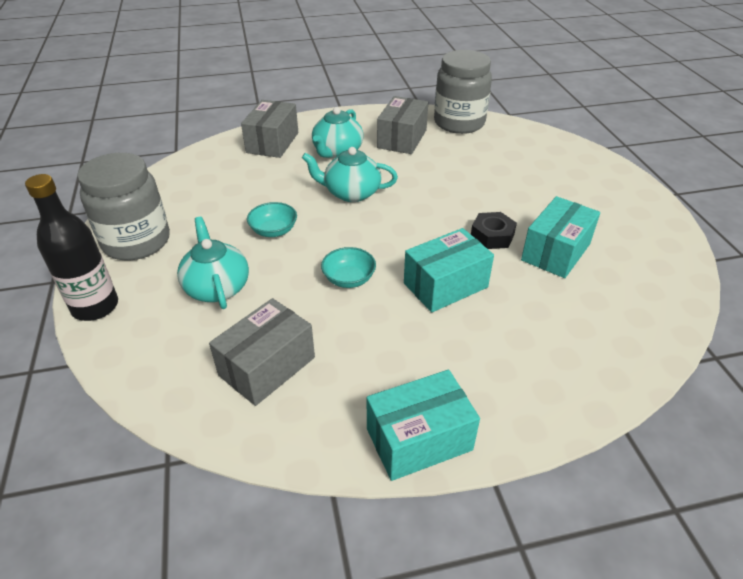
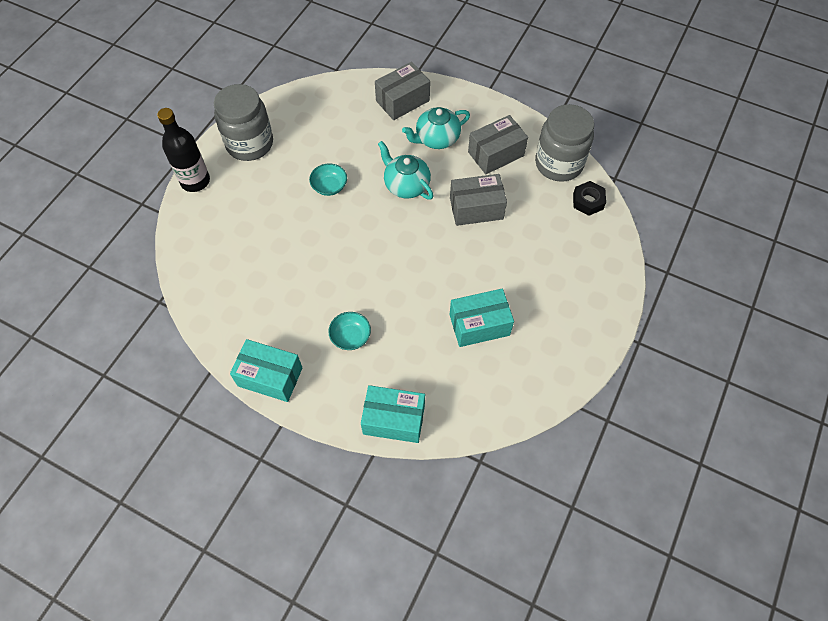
camera: 40 degrees right, 20 degrees up
(217, 287) = (262, 210): turquoise teapot -> none
(267, 366) = (242, 281): grey box -> grey box (476, 208)
(349, 279) = (335, 254): turquoise bowl -> turquoise bowl (350, 336)
(445, 285) = (383, 299): turquoise box -> turquoise box (394, 419)
(492, 236) = (454, 283): black nut -> black nut (588, 201)

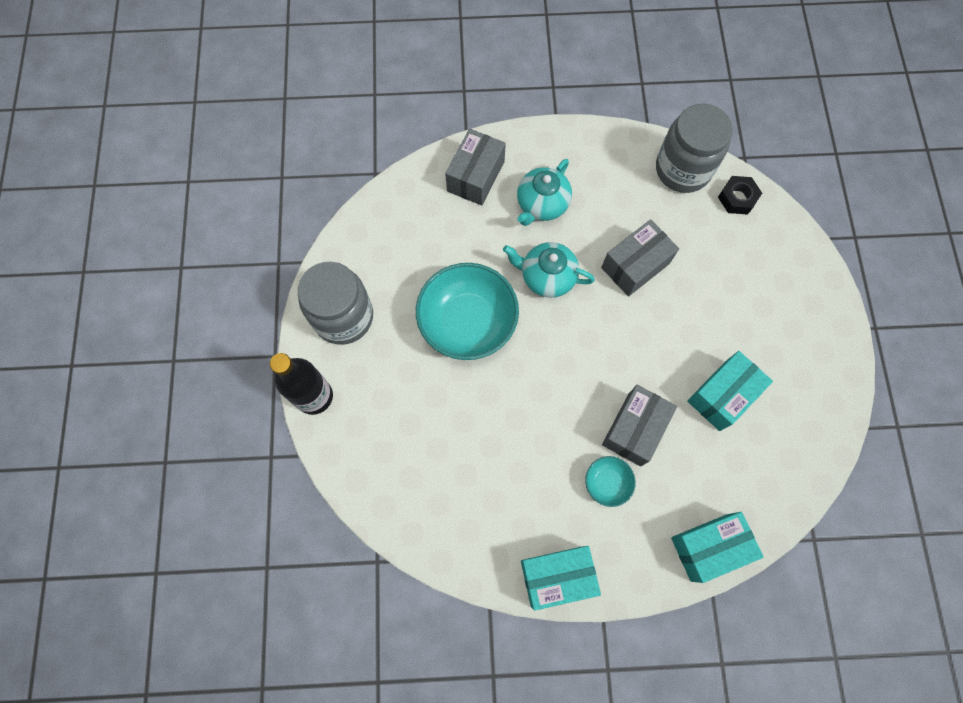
camera: 30 degrees left, 10 degrees up
(329, 186) = (467, 322): turquoise bowl -> turquoise bowl, size x2.15
(496, 154) = (614, 191): grey box -> grey box (634, 429)

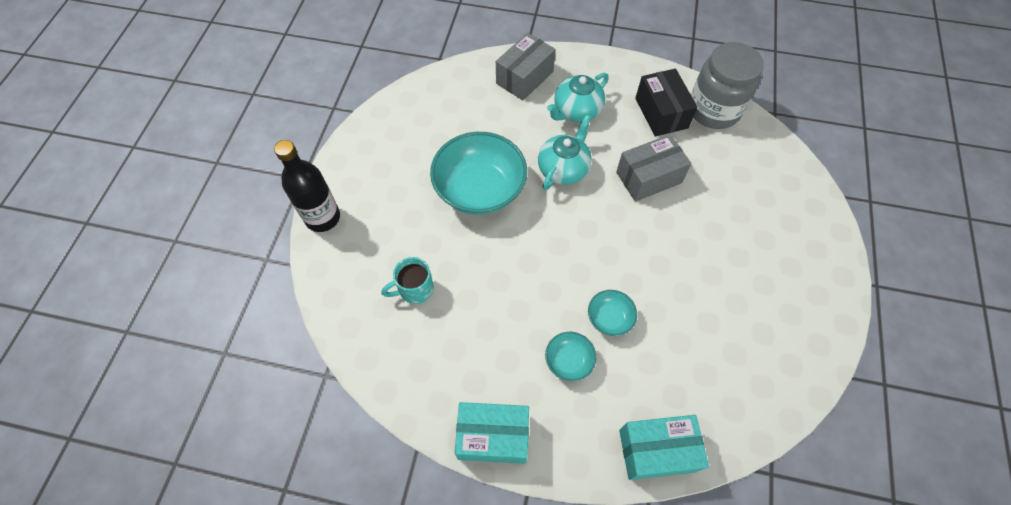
camera: 15 degrees right, 10 degrees down
(343, 317) = (372, 160): grey jar -> none
(436, 450) = (414, 289): none -> turquoise mug
(547, 276) = (563, 168): turquoise teapot -> turquoise teapot turned 90 degrees clockwise
(630, 186) = (661, 113): none -> black box
(634, 429) = (609, 318): grey box -> turquoise bowl
(722, 395) = (705, 309): turquoise box -> none
(737, 198) = (760, 143): black nut -> none

